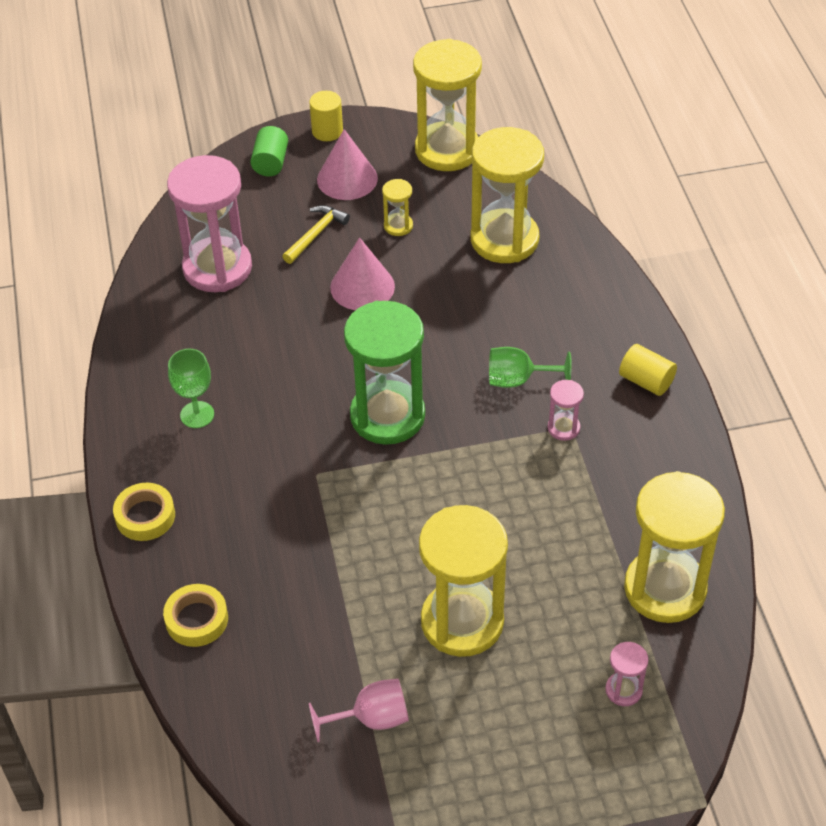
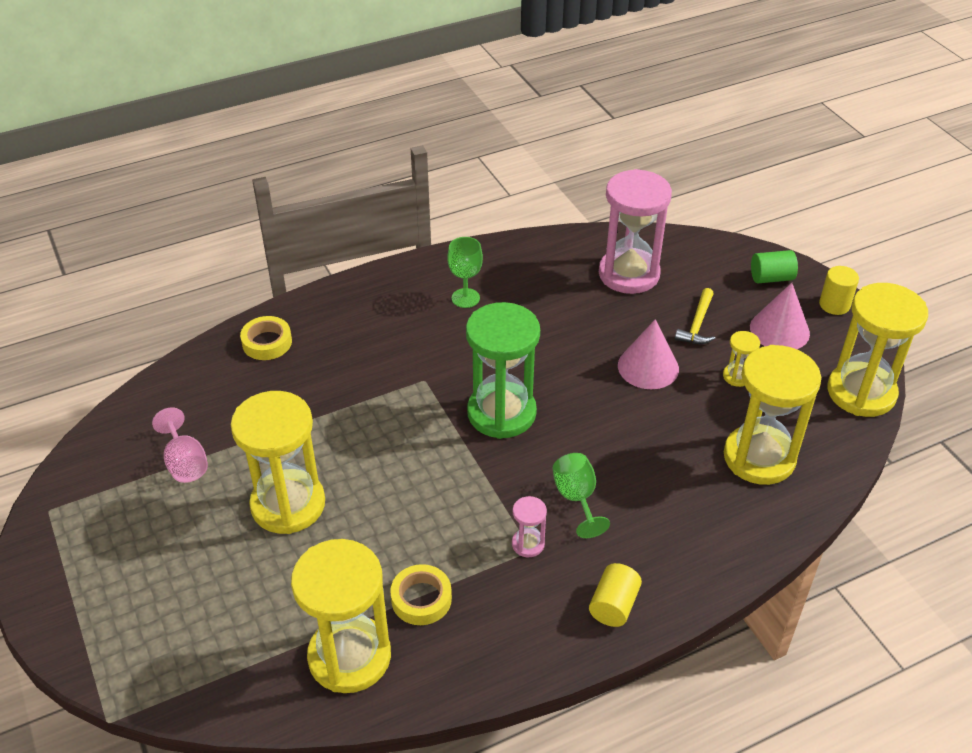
camera: 75 degrees right, 5 degrees down
(145, 516) = (358, 293): yellow tape -> yellow tape (421, 599)
(315, 234) = (697, 324): yellow hammer -> yellow hammer turned 90 degrees clockwise
(623, 690) = (228, 637): pink hourglass -> none

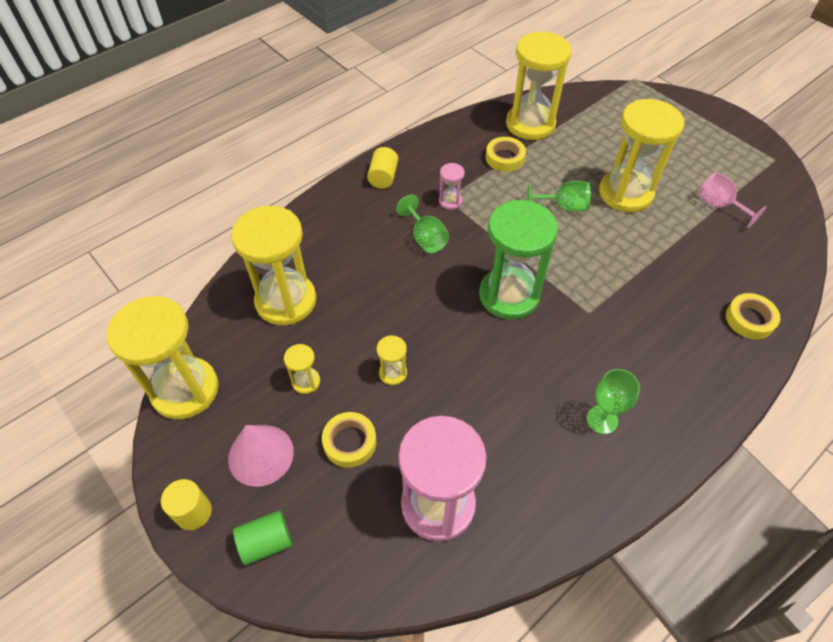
camera: 165 degrees right, 10 degrees up
(380, 504) = (563, 206): none -> green goblet
(648, 367) = (393, 373): pink cone -> yellow hourglass
(697, 324) = (350, 442): yellow hammer -> yellow tape

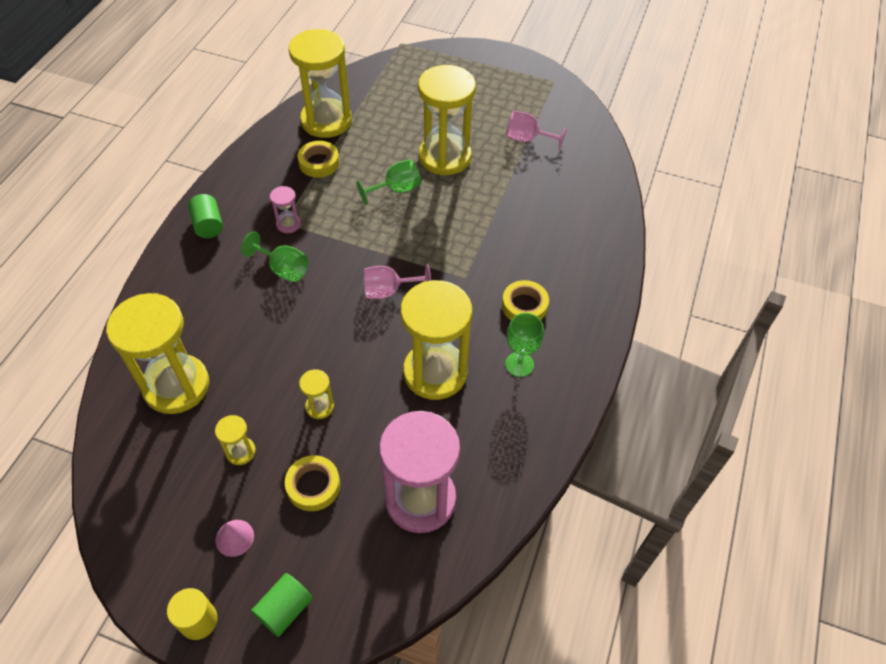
camera: 30 degrees left, 0 degrees up
(185, 390) = (121, 516): yellow hourglass -> yellow hourglass (435, 372)
(261, 455) = (234, 538): pink cone -> pink cone, size x0.57
(383, 177) = (208, 225): yellow cylinder -> green cylinder
(509, 295) = (388, 291): green hourglass -> pink goblet
(749, 319) = (595, 229): yellow tape -> yellow tape (524, 306)

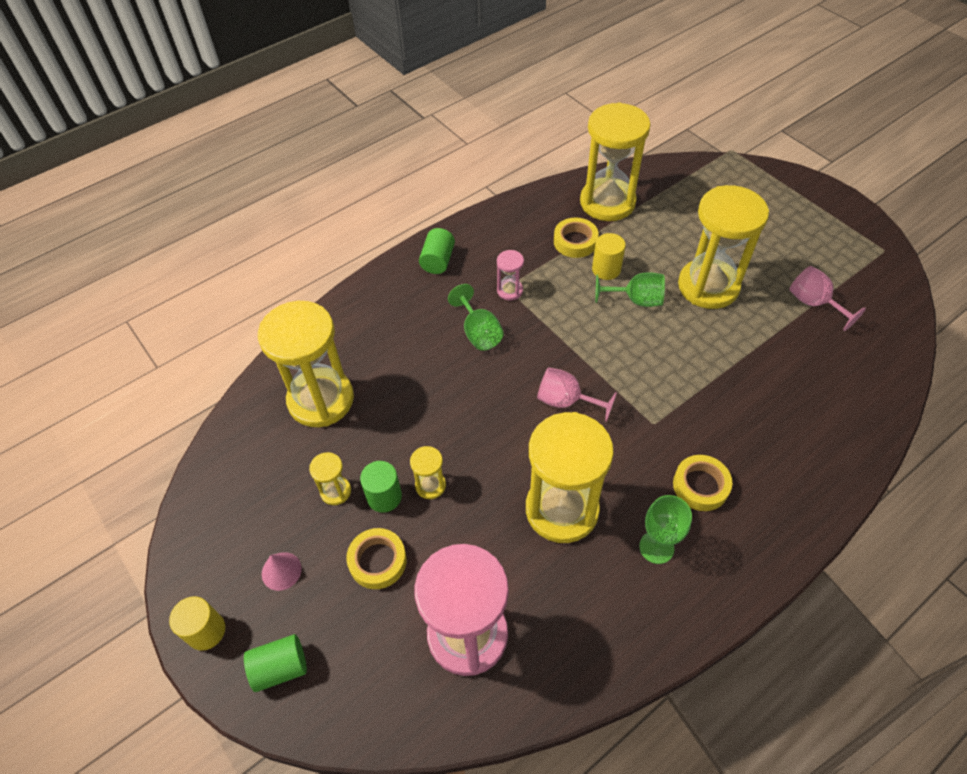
camera: 35 degrees right, 0 degrees up
(286, 434) = (384, 497): none -> green cylinder
(358, 175) = (606, 269): none -> yellow cylinder

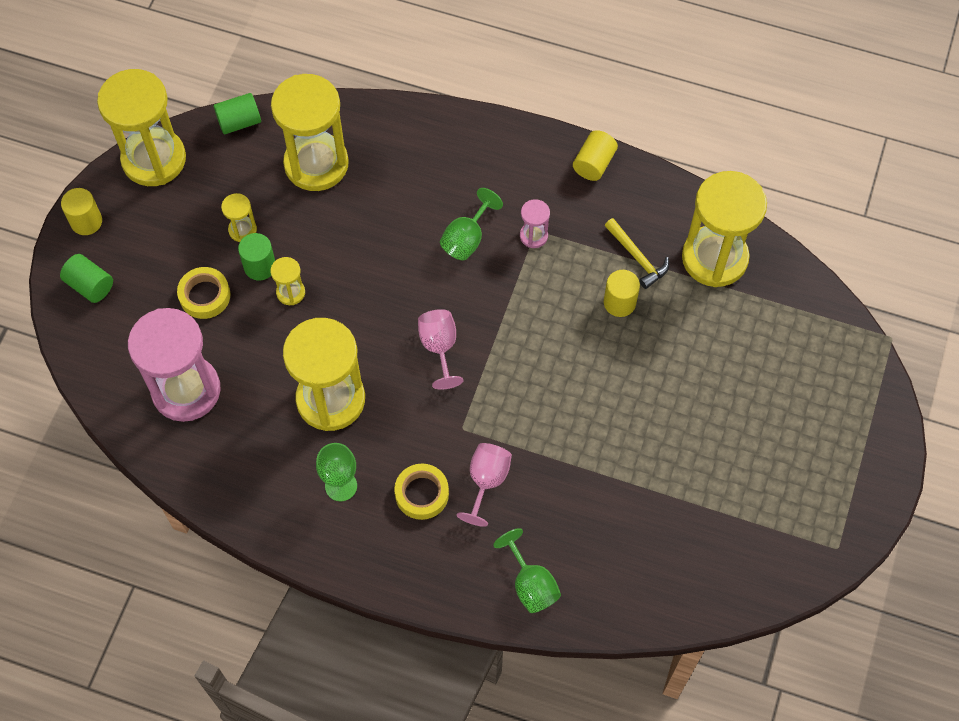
camera: 55 degrees right, 10 degrees up
(281, 571) = (157, 237): pink cone -> none
(438, 261) = (527, 156): green cylinder -> green cylinder (239, 122)
(477, 227) = (594, 163): none -> yellow cylinder
(575, 241) = (637, 257): yellow tape -> yellow hammer
(636, 300) = (598, 347): green goblet -> green goblet (531, 584)
(708, 286) = (662, 402): yellow hourglass -> yellow hourglass (154, 159)
(813, 303) = (707, 506): pink goblet -> pink goblet (486, 481)

